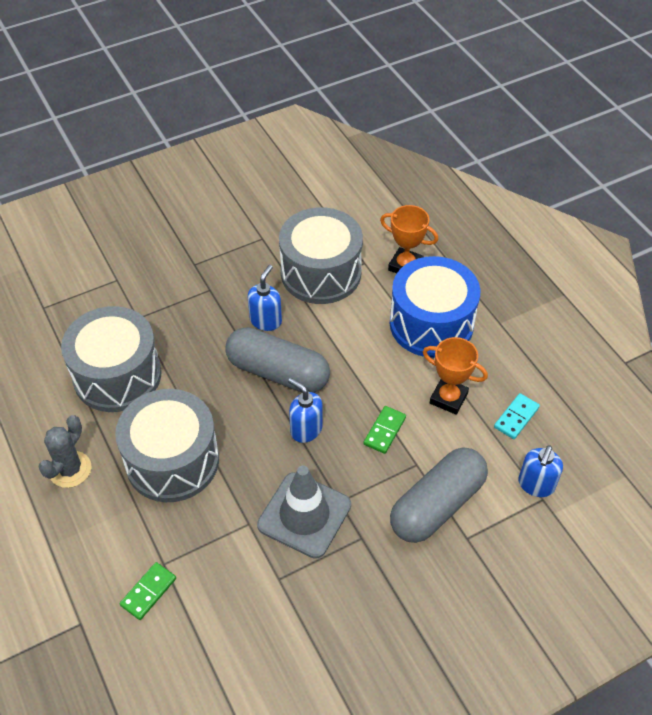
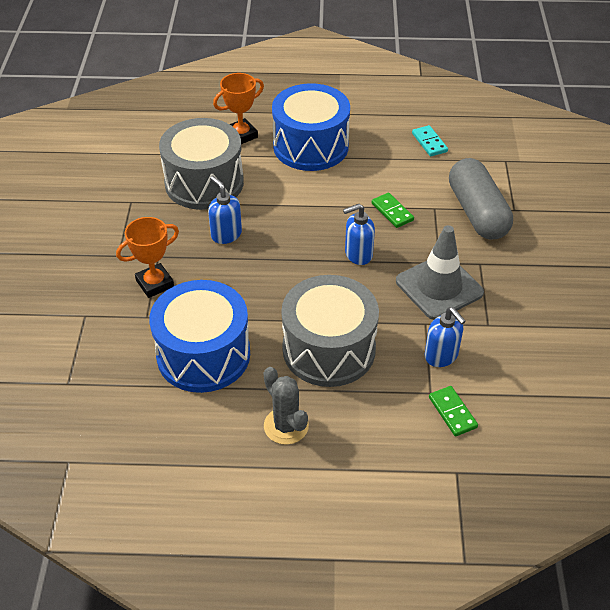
camera: 60 degrees left, 5 degrees down
(117, 375) = (203, 354): grey drum -> blue drum
(278, 372) = (287, 248): grey capsule -> none
(448, 398) = (387, 167): orange trophy -> orange trophy (155, 283)
(536, 485) = (492, 158): blue soap dispenser -> blue soap dispenser (441, 356)

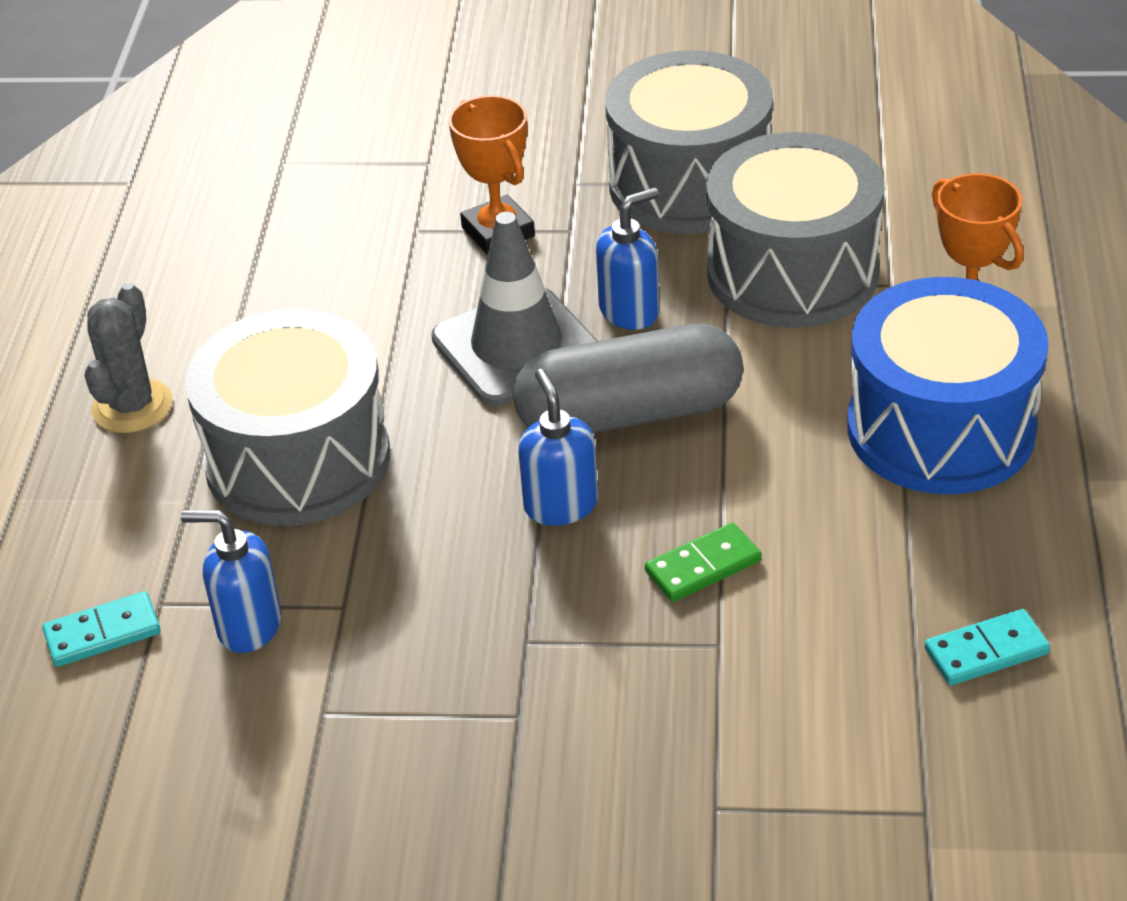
camera: 95 degrees right, 5 degrees down
(128, 214) = (690, 184): none -> grey drum
(203, 354) = (315, 301): blue drum -> none
(286, 426) = (132, 406): grey cactus -> grey cactus turned 45 degrees counterclockwise
(439, 287) = (447, 635): grey traffic cone -> grey traffic cone (517, 347)
(441, 356) = (248, 626): blue soap dispenser -> blue soap dispenser turned 45 degrees clockwise
(452, 412) = (102, 633): green domino -> turquoise domino
(477, 212) = (702, 728): grey capsule -> grey capsule (629, 413)

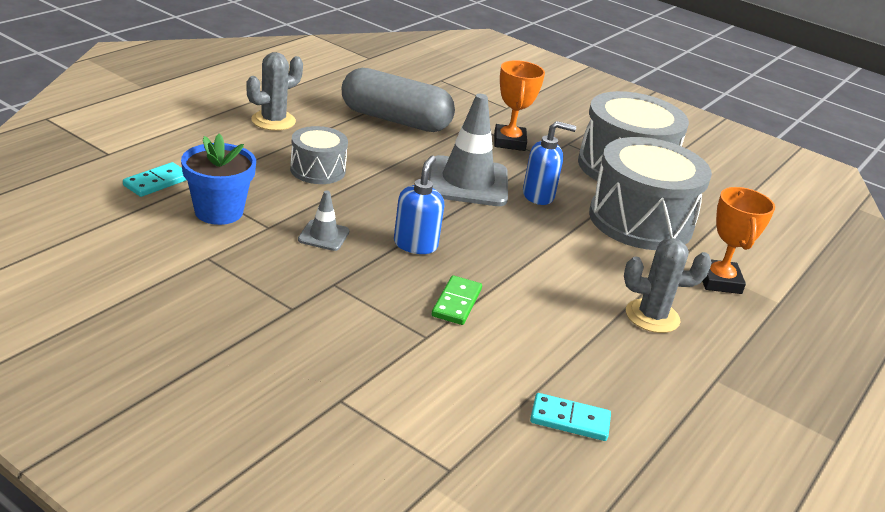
camera: 25 degrees right, 10 degrees down
(102, 633) = (157, 182): turquoise domino -> turquoise domino turned 60 degrees counterclockwise
(248, 626) = (219, 212): blue soap dispenser -> blue flower pot
(298, 459) = (318, 170): grey drum -> grey drum, size x0.53
(430, 571) = (323, 236): none -> grey traffic cone
(629, 413) = (492, 230): grey capsule -> grey capsule (395, 120)
(703, 566) = (456, 303): green domino -> green domino turned 75 degrees counterclockwise
(941, 429) = (652, 316): blue drum -> grey cactus

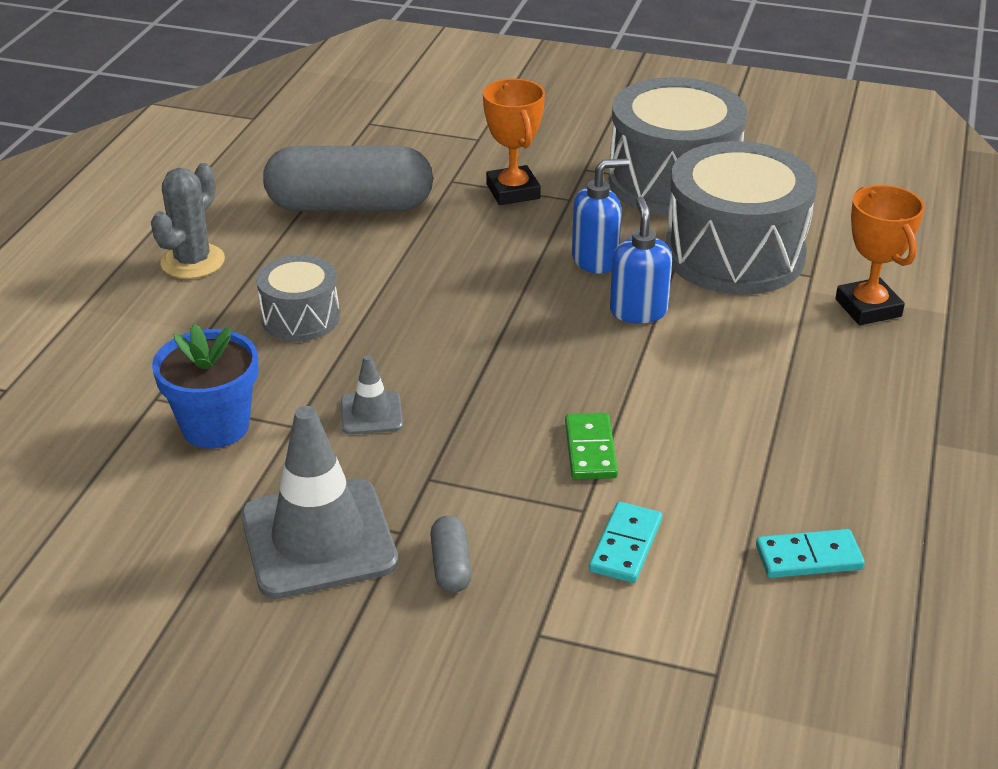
camera: 15 degrees left, 5 degrees up
(157, 182) = (103, 411): turquoise domino -> turquoise domino (626, 546)
(310, 339) = (450, 566): none -> grey capsule
(415, 244) = (491, 385): blue soap dispenser -> blue soap dispenser (638, 311)
(467, 182) = (498, 270): grey traffic cone -> grey traffic cone (318, 539)
(652, 316) = (821, 384): grey cactus -> none

